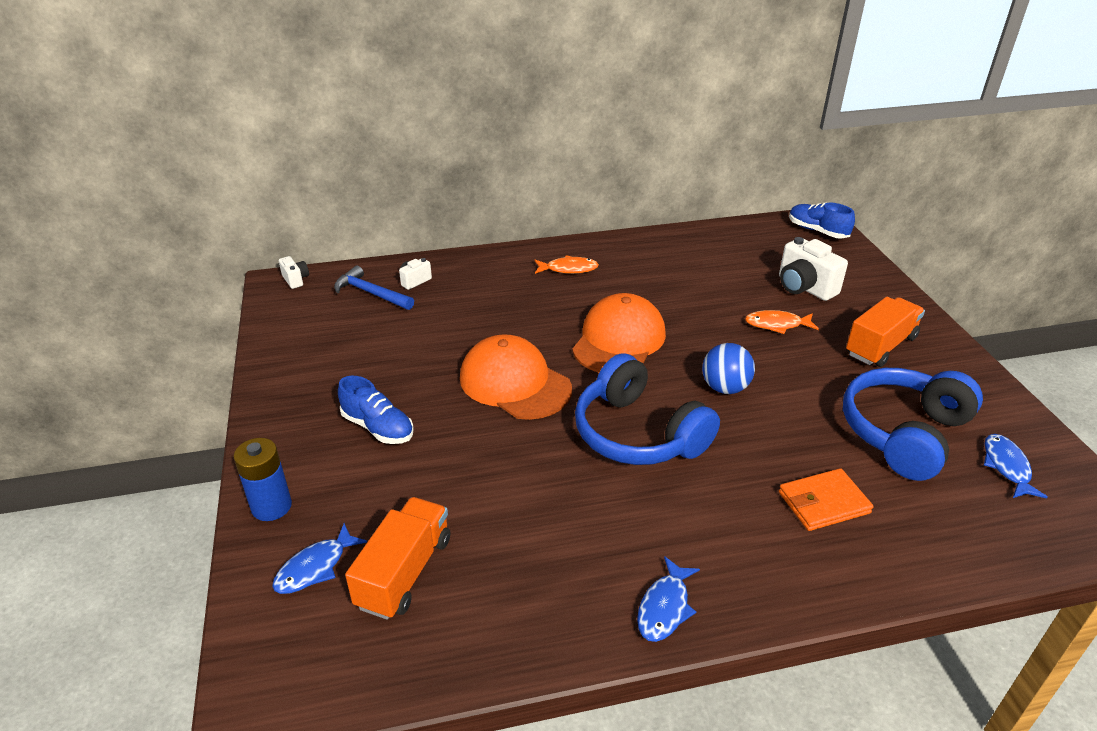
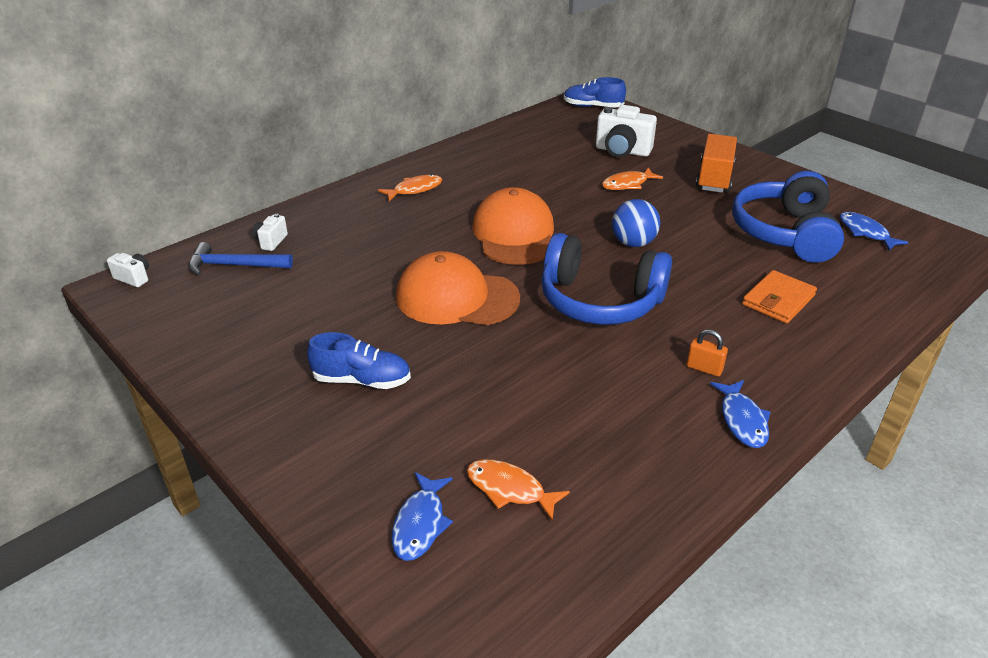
camera: 30 degrees left, 0 degrees up
(271, 506) = (320, 491): blue battery -> none
(404, 572) = (509, 489): orange truck -> orange fish
(676, 540) = (704, 368): none -> orange padlock

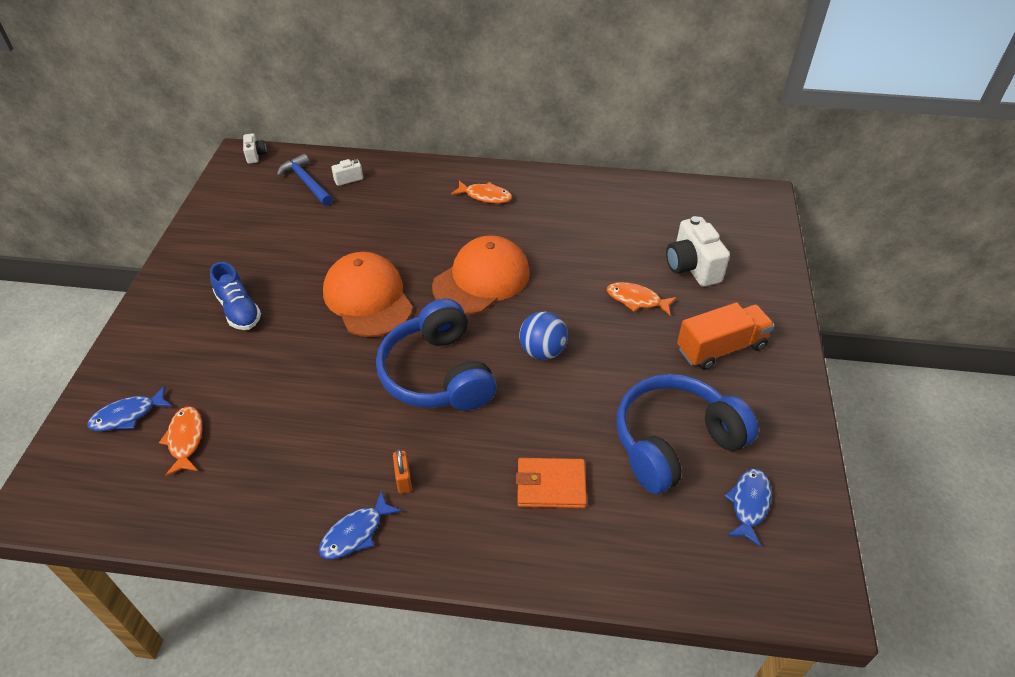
camera: 50 degrees right, 10 degrees up
(592, 107) = (752, 208): blue shoe -> none

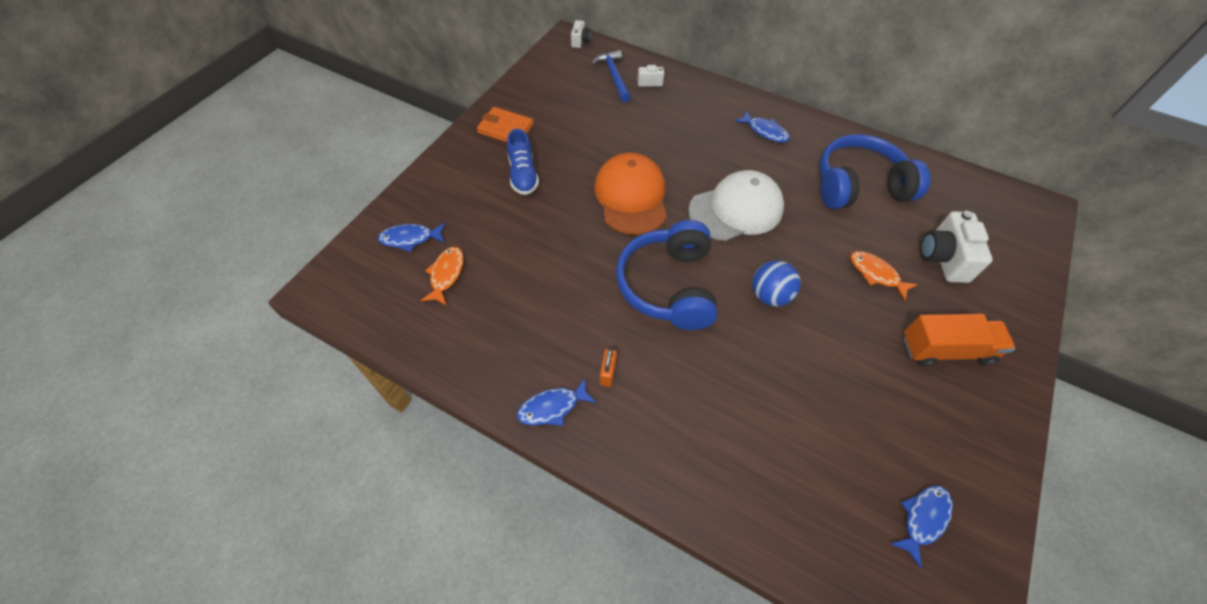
camera: 20 degrees right, 10 degrees up
(481, 279) = (736, 209): orange cap -> white cap
(485, 196) = (765, 131): orange fish -> blue fish
(551, 485) = (735, 427): orange wallet -> orange wallet (505, 128)
(675, 442) = (868, 429): blue headphones -> blue headphones (859, 186)

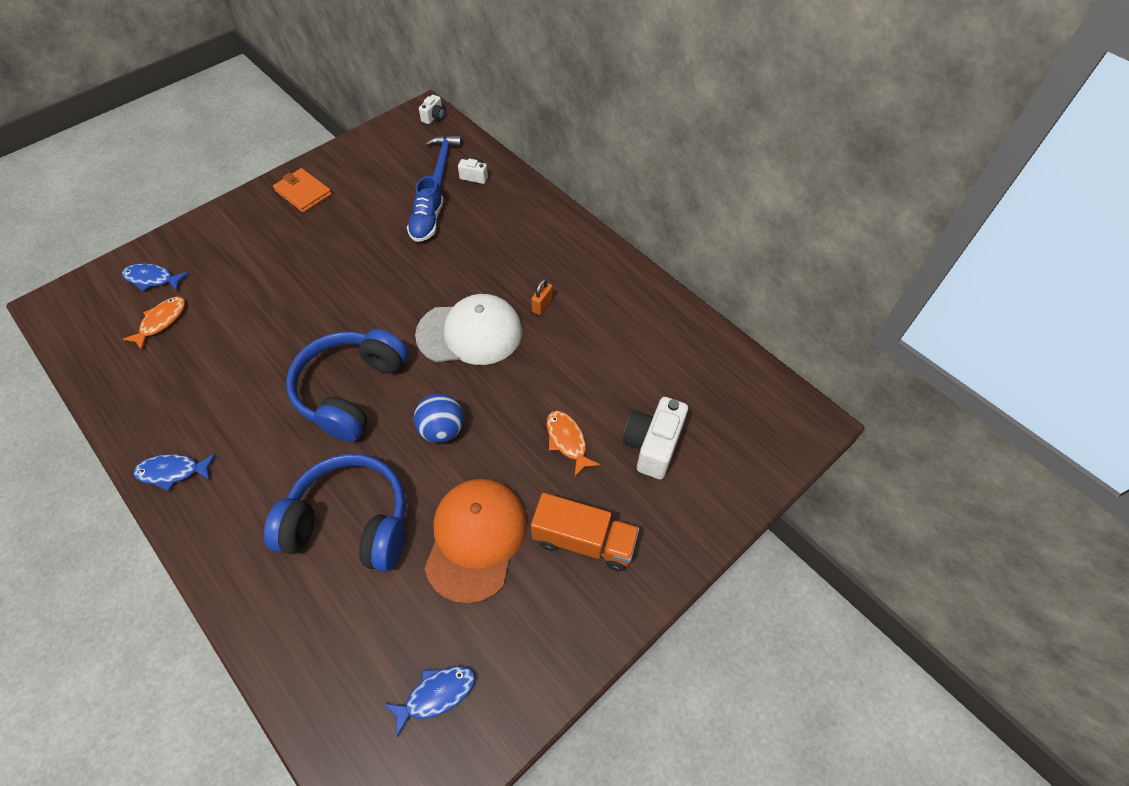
camera: 20 degrees right, 0 degrees up
(523, 175) = (289, 243): blue shoe -> blue shoe (427, 222)
(607, 373) = (240, 457): orange padlock -> orange padlock (542, 305)
(631, 197) = (376, 292): orange cap -> orange cap (475, 539)
(765, 131) = (558, 258): blue fish -> none
(859, 186) = (617, 343): blue headphones -> blue headphones (350, 523)

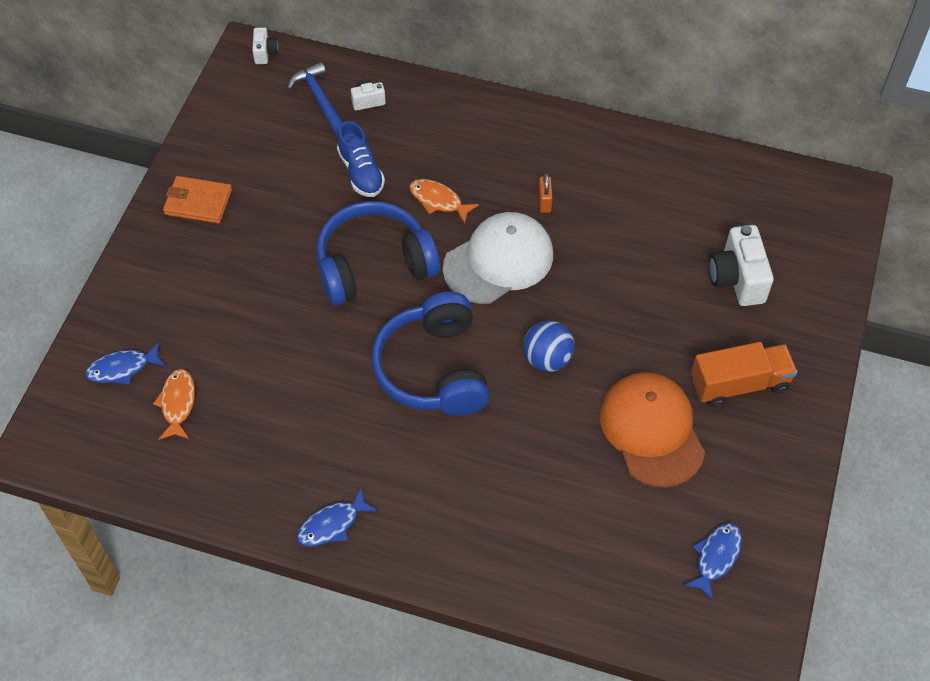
camera: 30 degrees left, 0 degrees up
(350, 523) = (535, 476): blue headphones -> blue headphones (374, 265)
(567, 441) = (663, 312): orange fish -> orange fish (438, 201)

